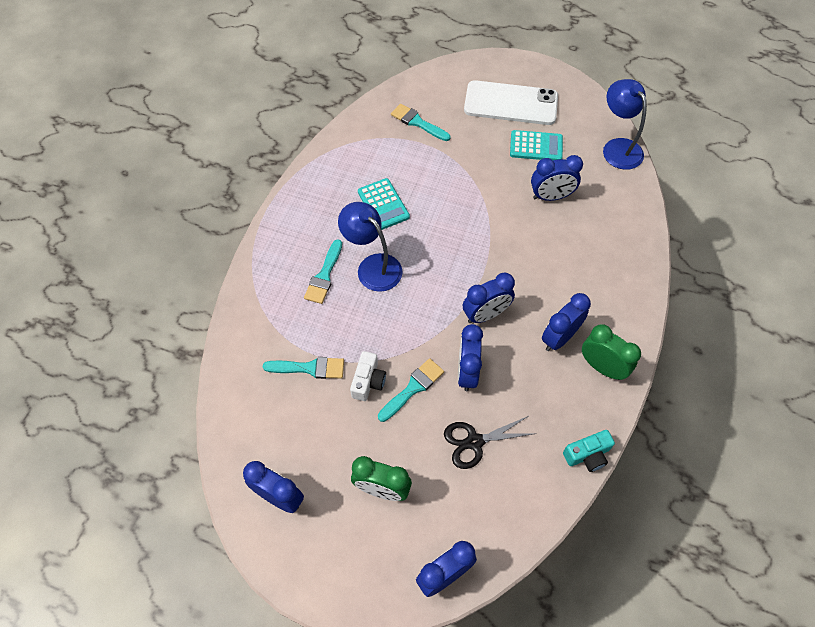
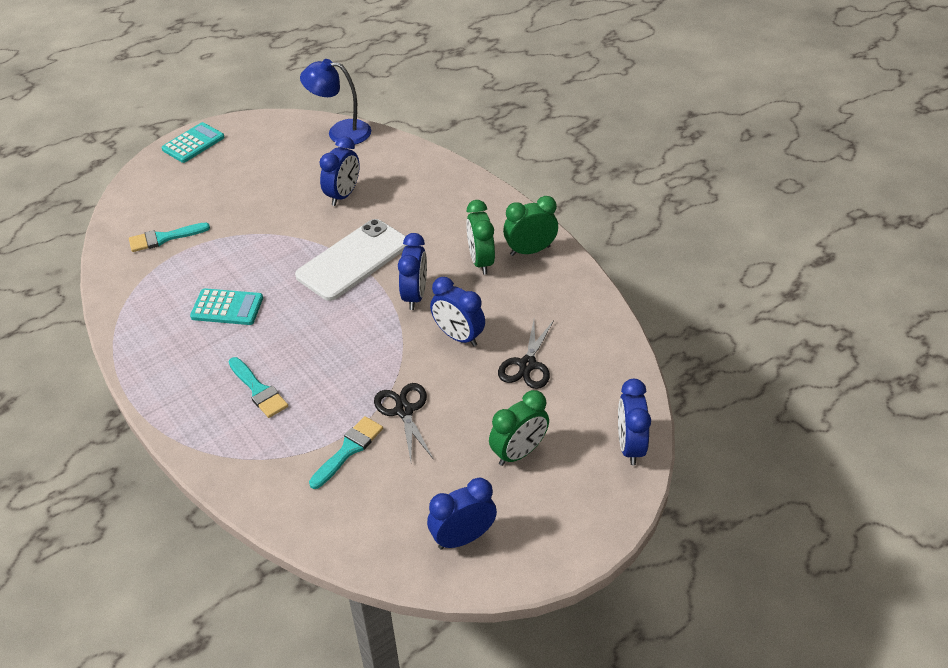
camera: 55 degrees left, 15 degrees down
(368, 381) = (404, 411): white camera -> black scissors
(373, 266) = (286, 348): blue lamp -> none
(413, 388) = (440, 381): turquoise brush -> none
(510, 103) = (219, 168): white phone -> white phone (353, 260)
(536, 146) = (283, 177): turquoise calculator -> turquoise calculator (193, 143)
(559, 338) = (481, 261): blue clock -> green clock
(587, 455) = (597, 300): turquoise camera -> none

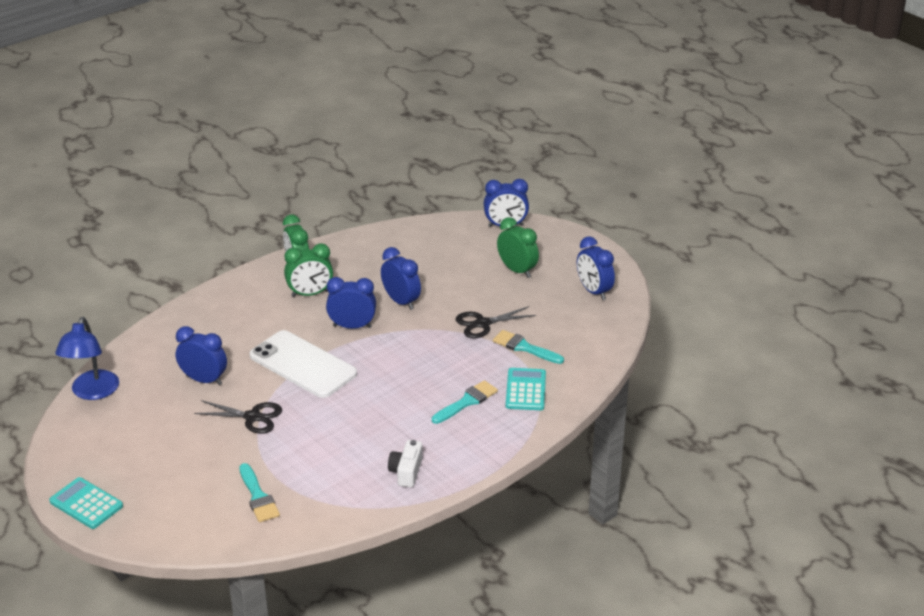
camera: 95 degrees left, 10 degrees down
(161, 338) = (406, 471): none -> white camera
(227, 307) = (365, 435): turquoise calculator -> turquoise calculator (525, 390)
(458, 336) = (401, 301): blue clock -> blue clock turned 75 degrees counterclockwise
(527, 365) = (431, 268): black scissors -> black scissors (252, 417)

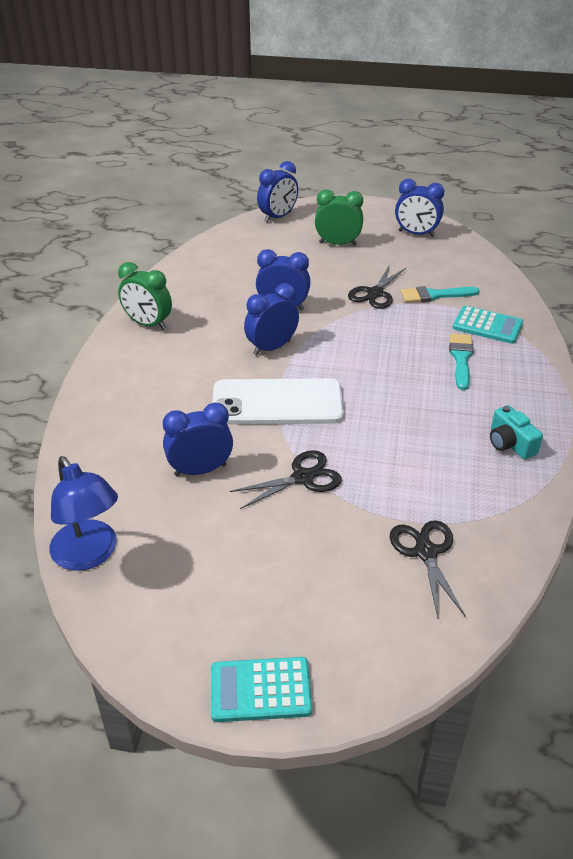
camera: 40 degrees left, 5 degrees up
(258, 497) = (425, 552): turquoise brush -> black scissors
(310, 294) = (191, 339): green clock -> none
(406, 471) = (510, 443): white camera -> turquoise camera
(525, 390) = (487, 326): turquoise calculator -> turquoise calculator turned 150 degrees clockwise

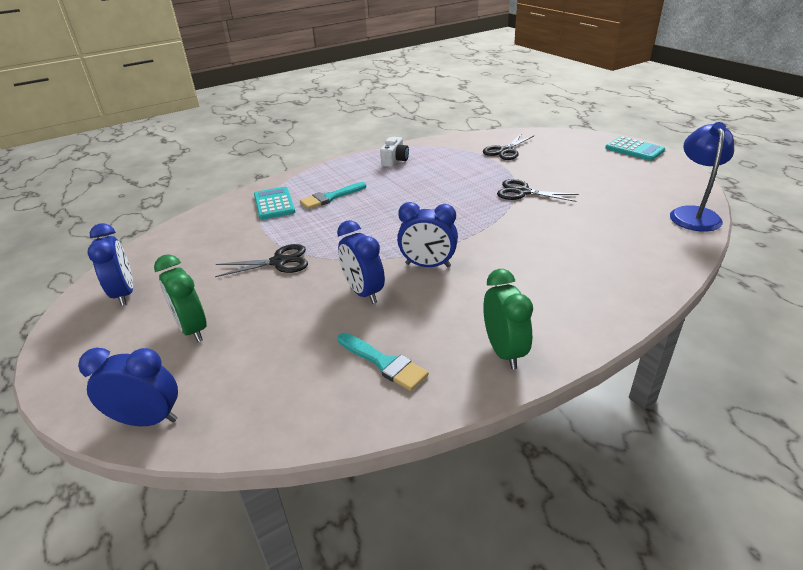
camera: 130 degrees left, 5 degrees down
(200, 470) = (582, 220): blue clock -> none
(277, 403) = (482, 230): white phone -> none
(434, 295) = (251, 237): turquoise brush -> turquoise brush (384, 363)
(510, 443) = (395, 160): turquoise camera -> white camera

